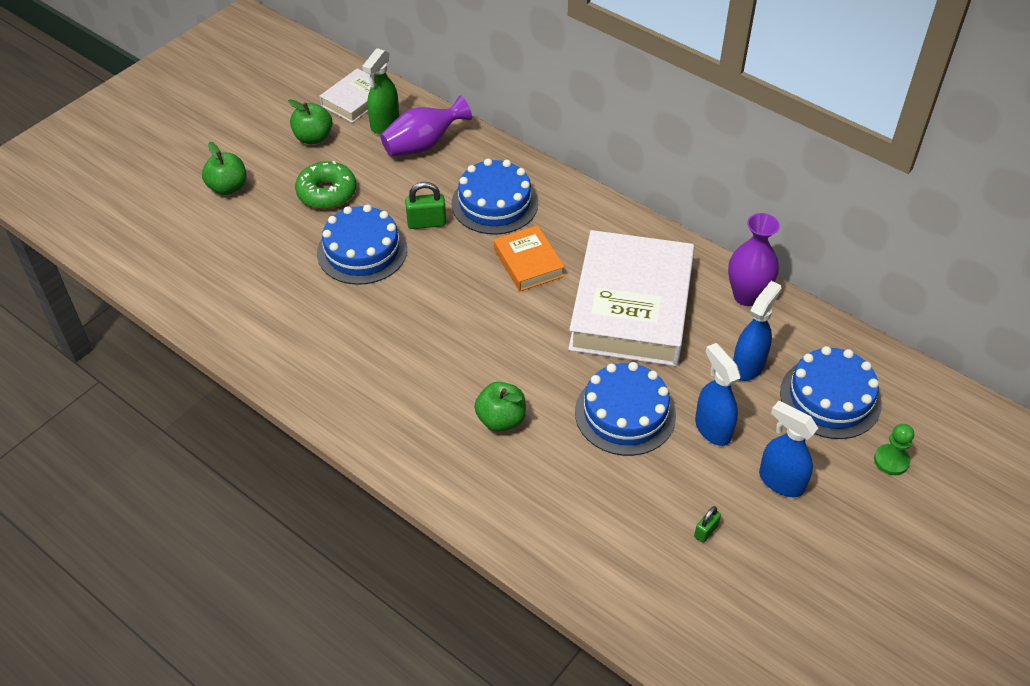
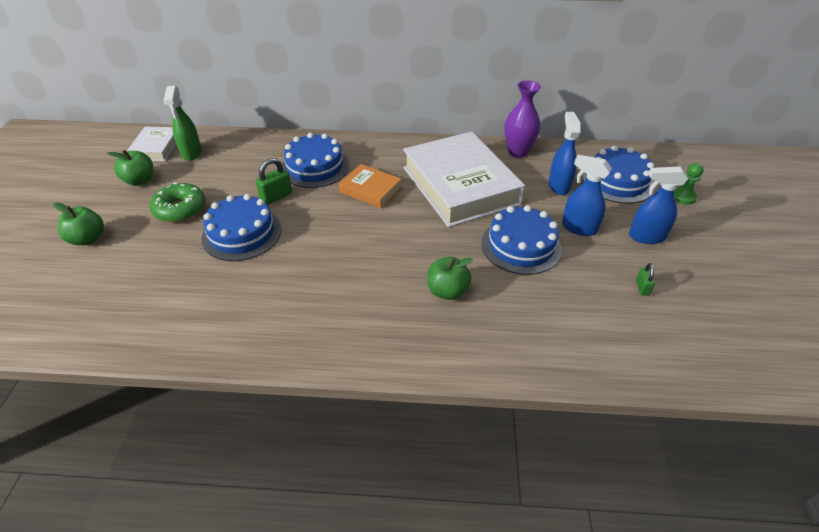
camera: 35 degrees left, 5 degrees down
(423, 145) = (232, 154): purple vase -> none

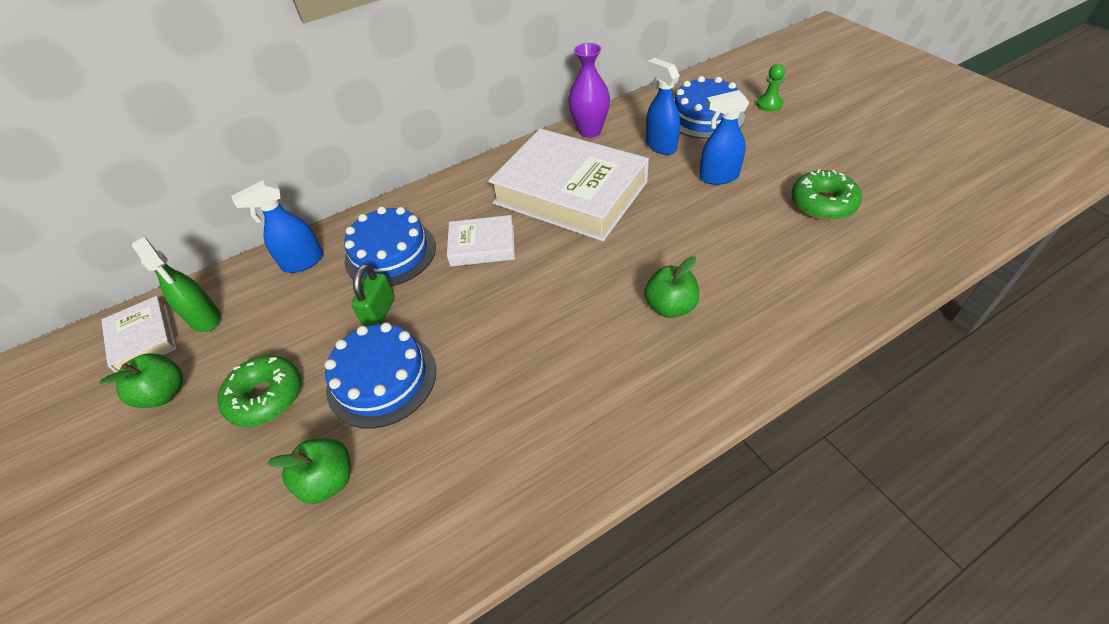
camera: 30 degrees left, 5 degrees up
(88, 239) = (165, 515): green apple -> green apple (328, 481)
(370, 190) = (482, 246): orange book -> white book
(521, 246) = (688, 222): blue cake -> none
(642, 288) = (822, 203): green padlock -> green donut
(646, 237) = (778, 155): blue spray bottle -> blue spray bottle (302, 262)

